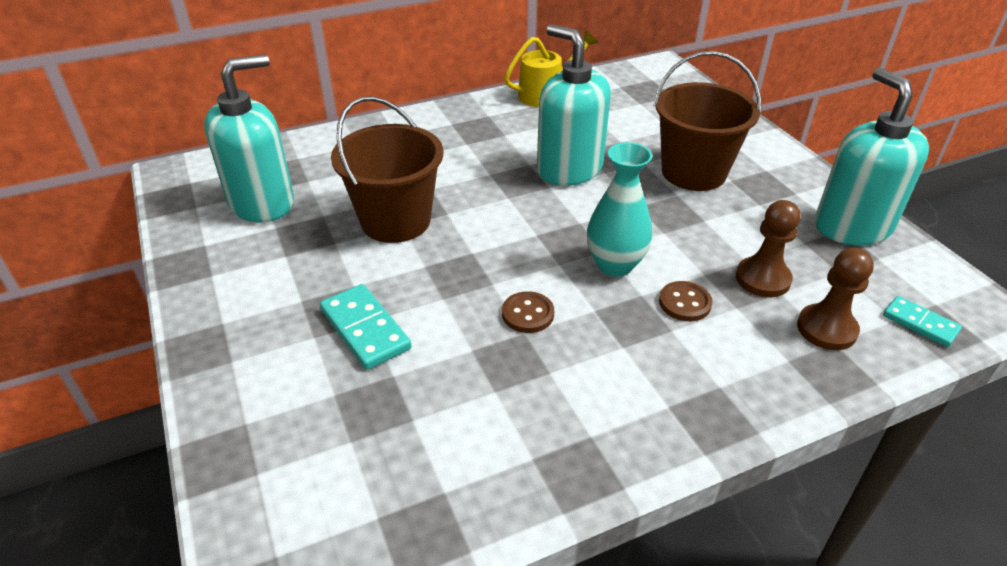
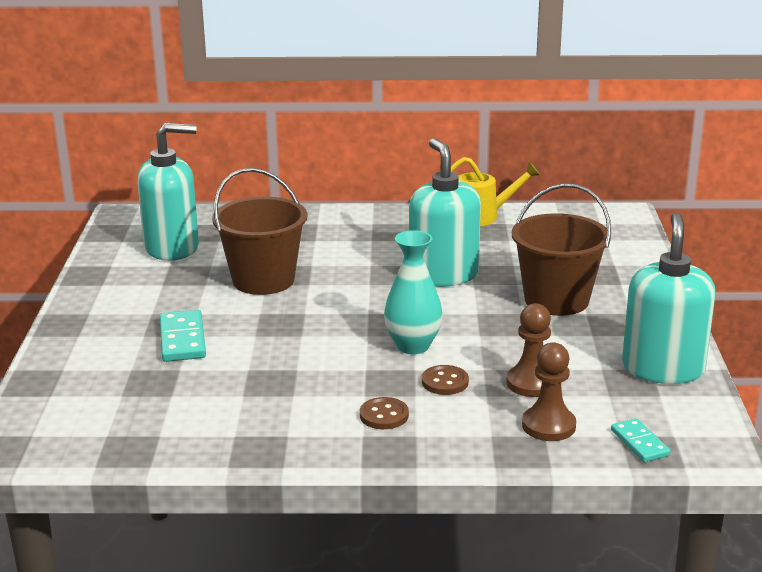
camera: 25 degrees right, 15 degrees down
(528, 314) = (310, 359): brown button -> brown button (384, 415)

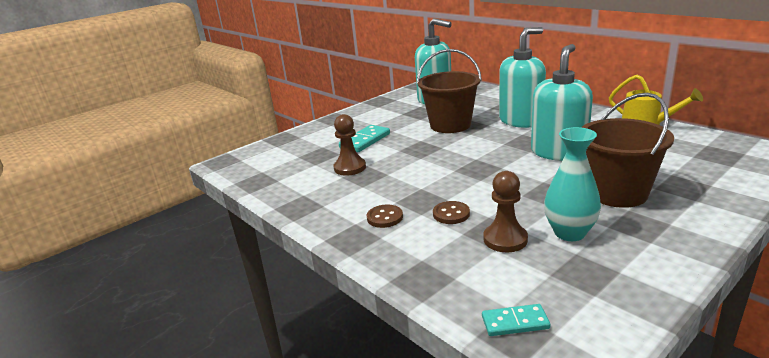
camera: 50 degrees right, 0 degrees up
(413, 346) = (469, 186): turquoise vase -> turquoise vase (569, 233)
(548, 426) = (468, 273): brown pawn -> brown pawn (350, 168)
(639, 443) = (515, 322): turquoise domino -> turquoise domino turned 60 degrees clockwise
(663, 369) = (631, 276): turquoise soap dispenser -> turquoise soap dispenser (521, 121)

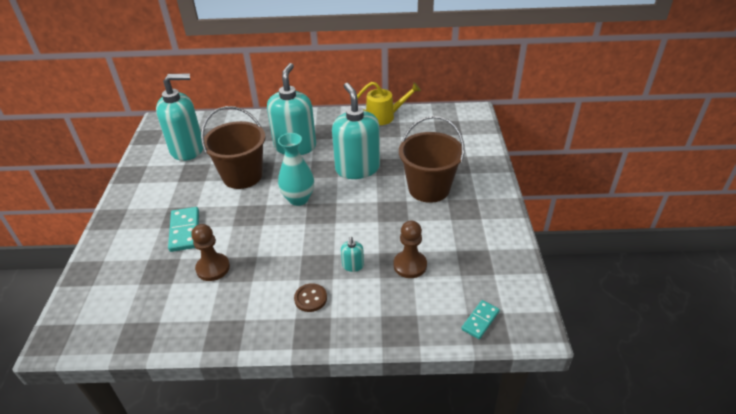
camera: 50 degrees left, 15 degrees up
(451, 214) = (353, 266): brown button -> turquoise soap dispenser
(569, 233) = (437, 237): turquoise vase -> turquoise vase (298, 199)

